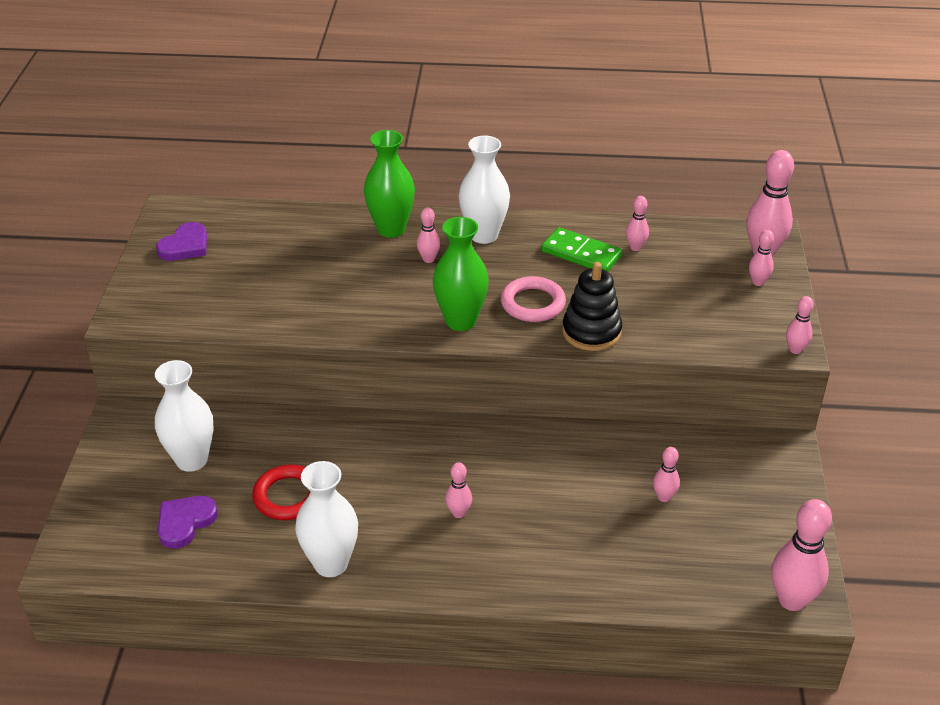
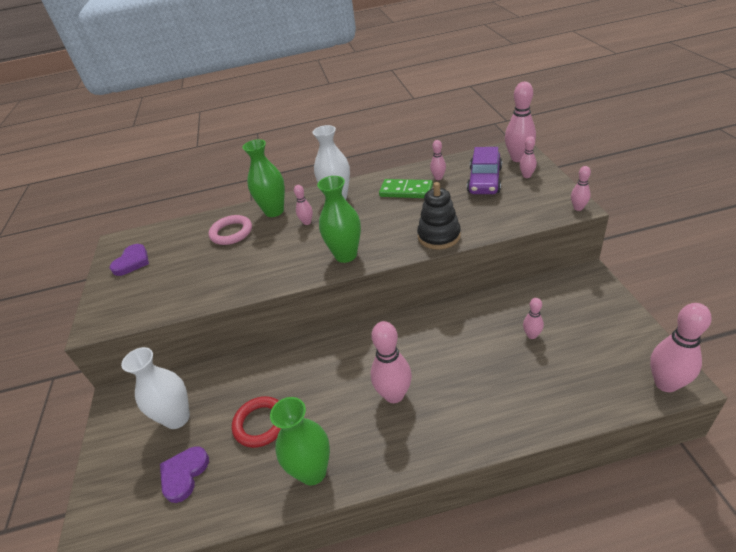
camera: 10 degrees left, 0 degrees up
(331, 564) = (312, 471): white vase -> green vase
(458, 513) = (394, 395): pink bowling pin -> pink bowling pin, size x1.91
(533, 303) = (390, 230): pink ring -> pink ring (231, 233)
(696, 271) = (484, 180): none -> purple car

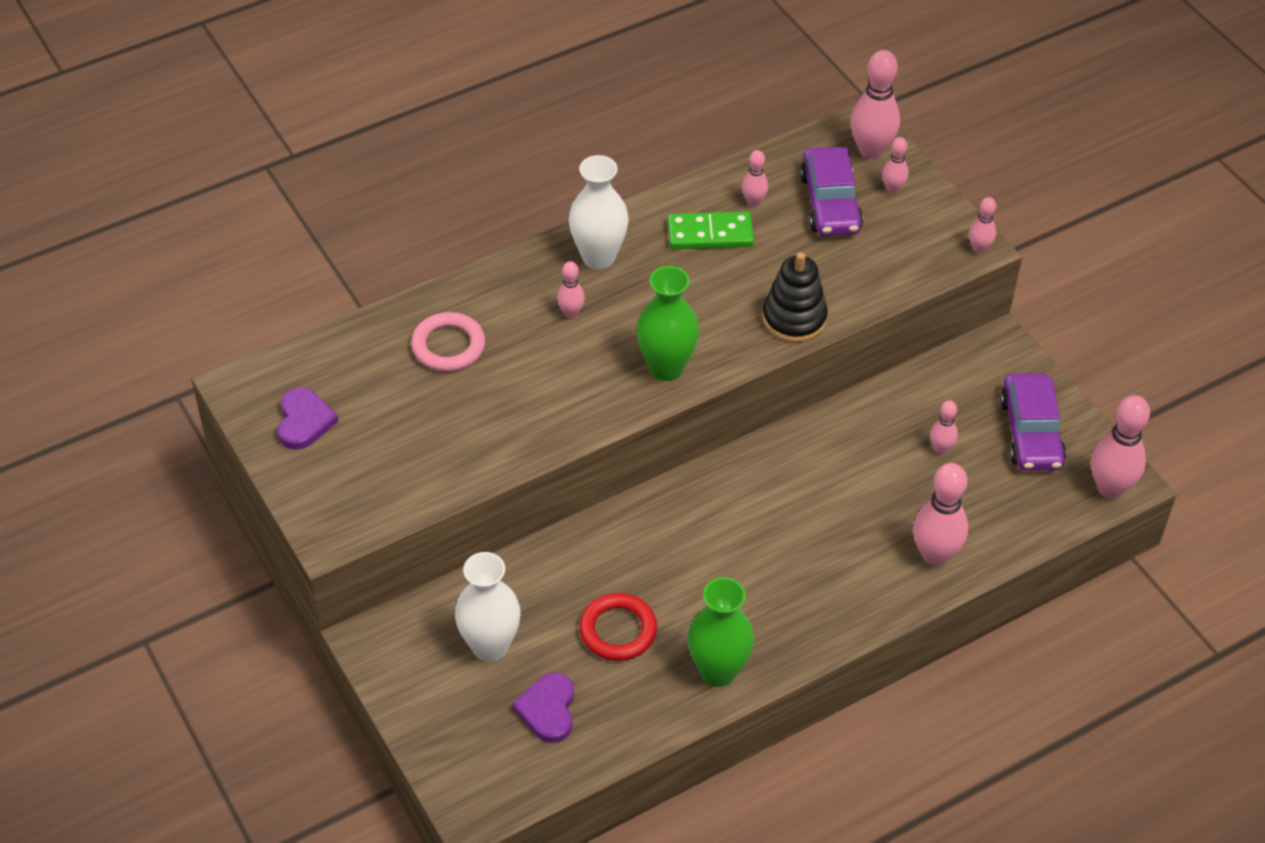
camera: 25 degrees left, 10 degrees up
(274, 211) = (499, 295): green vase -> none
(394, 395) = (784, 560): pink bowling pin -> pink bowling pin (935, 555)
(603, 333) = (1030, 432): none -> purple car

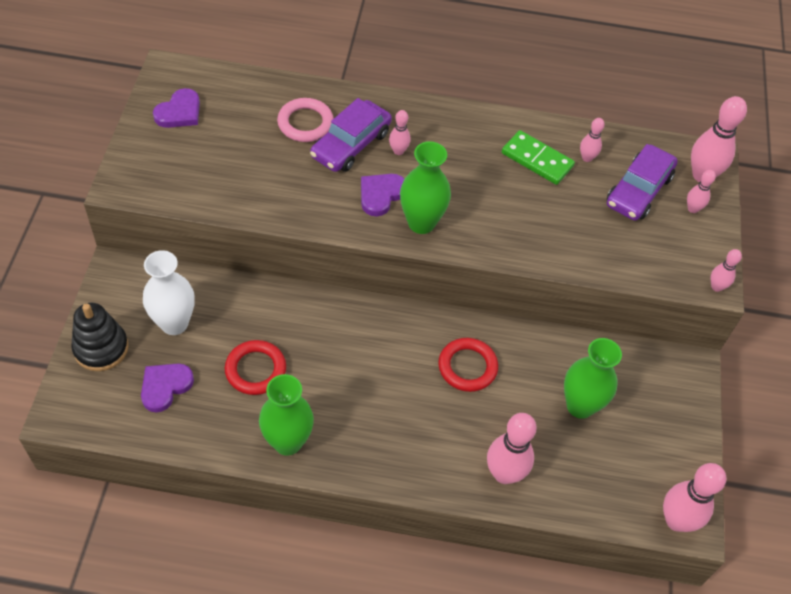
camera: 35 degrees right, 5 degrees up
(598, 257) = (451, 129): white vase -> none
(600, 367) = (381, 195): none -> purple heart
(794, 319) = (537, 248): black stacking toy -> black stacking toy (101, 348)
(810, 485) = (467, 367): none -> red ring
(941, 448) = (580, 406): pink bowling pin -> green vase
(1030, 432) = (655, 440): purple car -> purple car (351, 144)

